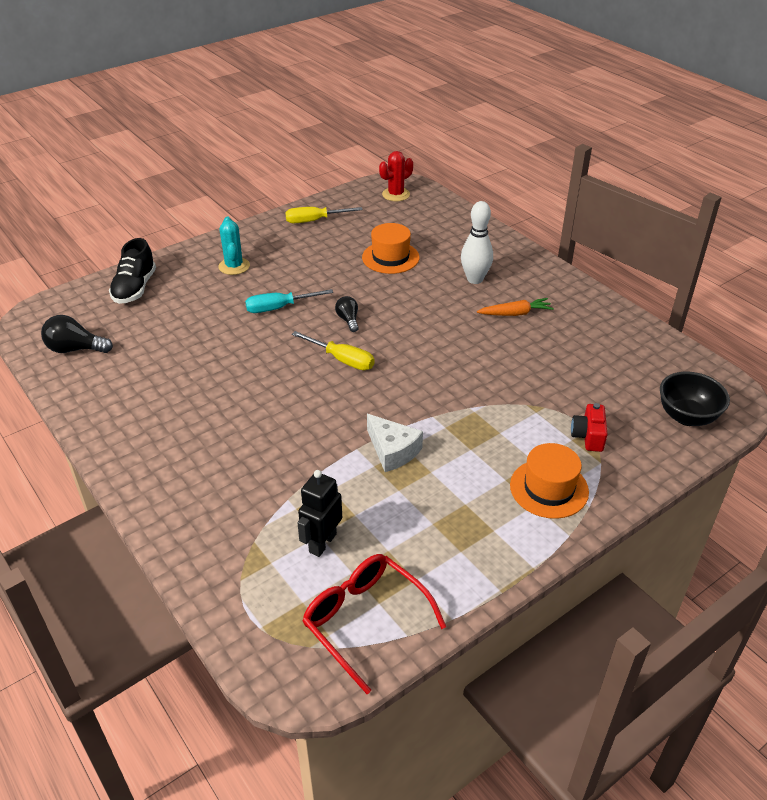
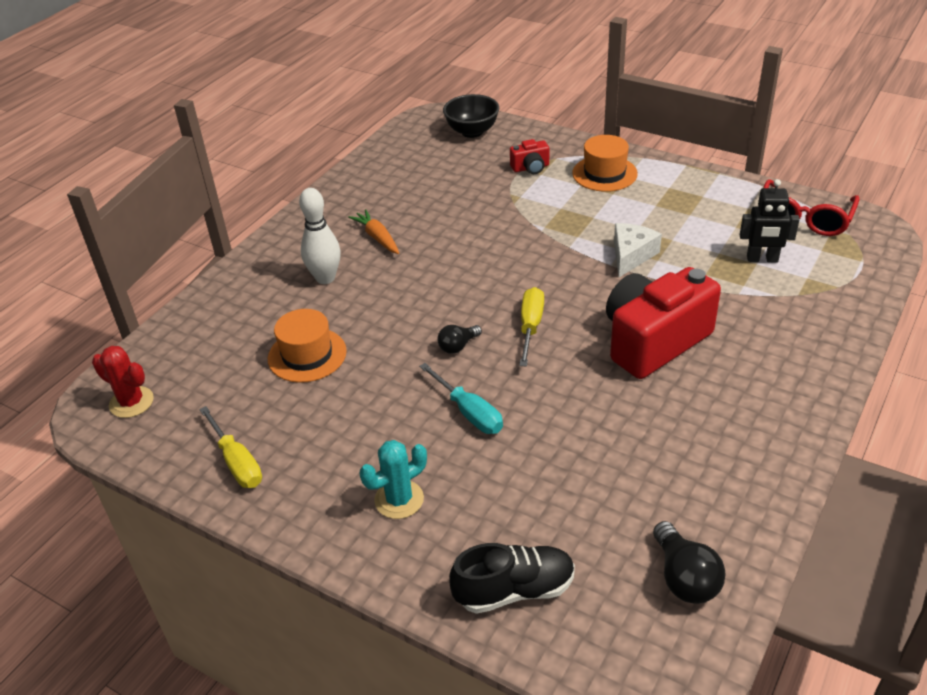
camera: 110 degrees left, 0 degrees up
(272, 418) = (654, 341): none -> red camera

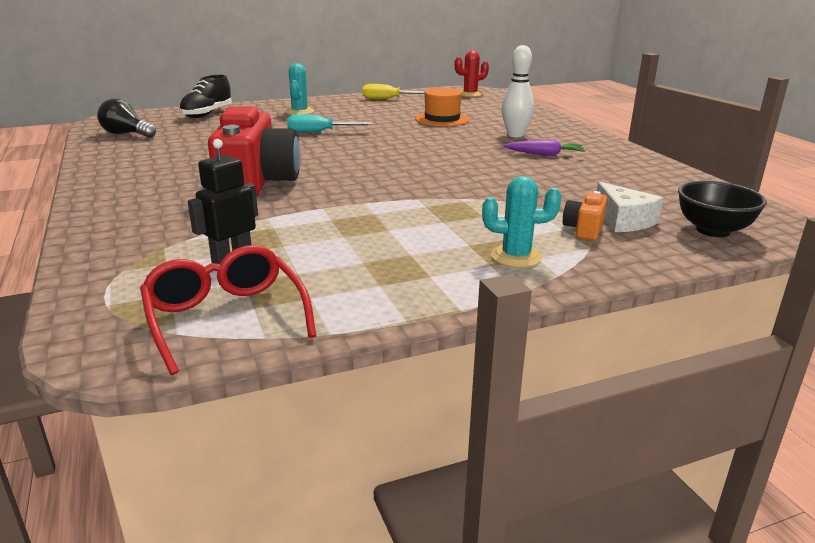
camera: 125 degrees right, 15 degrees down
(377, 238) = (544, 154): orange carrot -> purple carrot
(458, 346) = (376, 143): black light bulb -> none
(530, 168) = (584, 229): red camera -> orange camera
(530, 326) = (353, 161): yellow screwdriver -> none
(604, 173) = (516, 256): orange hat -> turquoise cactus
(631, 255) = (358, 213): white cheese -> white cheese (623, 220)

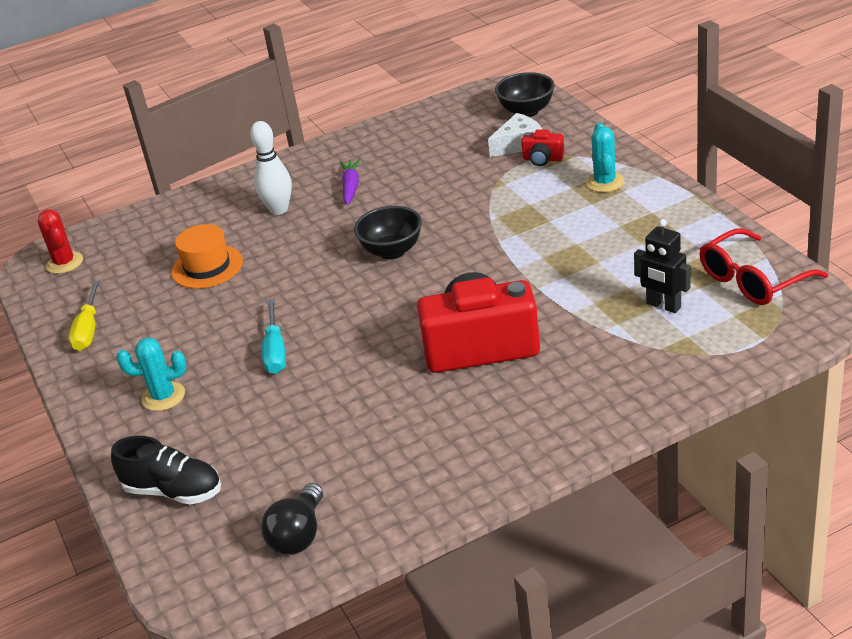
camera: 90 degrees left, 10 degrees up
(427, 163) = (392, 251): none -> black bowl
(584, 229) = (542, 159): orange camera -> red camera

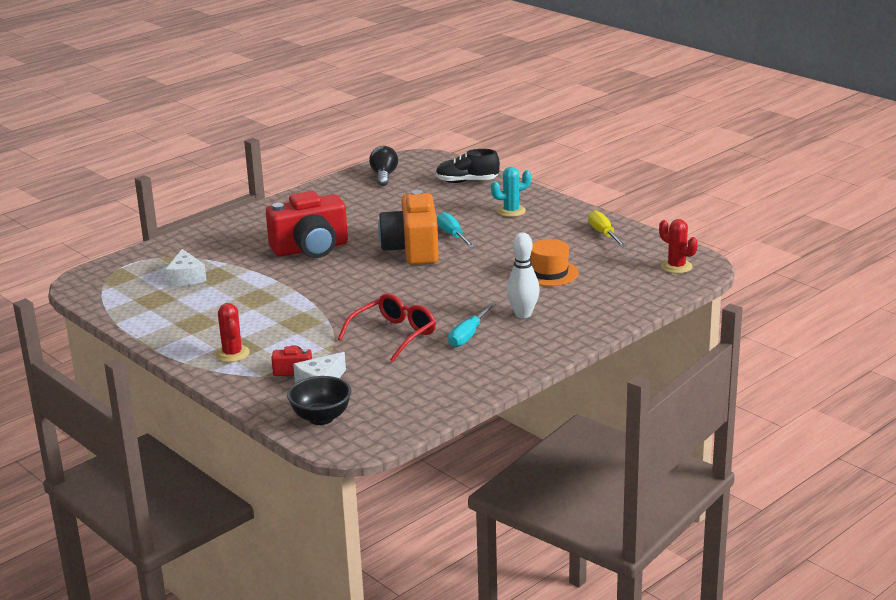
camera: 160 degrees right, 10 degrees down
(343, 328) = (412, 249): none -> orange camera
(350, 187) = (468, 335): purple carrot -> turquoise screwdriver
(392, 251) = (401, 293): black bowl -> none
(605, 182) = (232, 354): turquoise cactus -> red cactus
(663, 306) = (186, 277): black robot -> white cheese
(753, 279) = (119, 296): red glasses -> red glasses (394, 335)

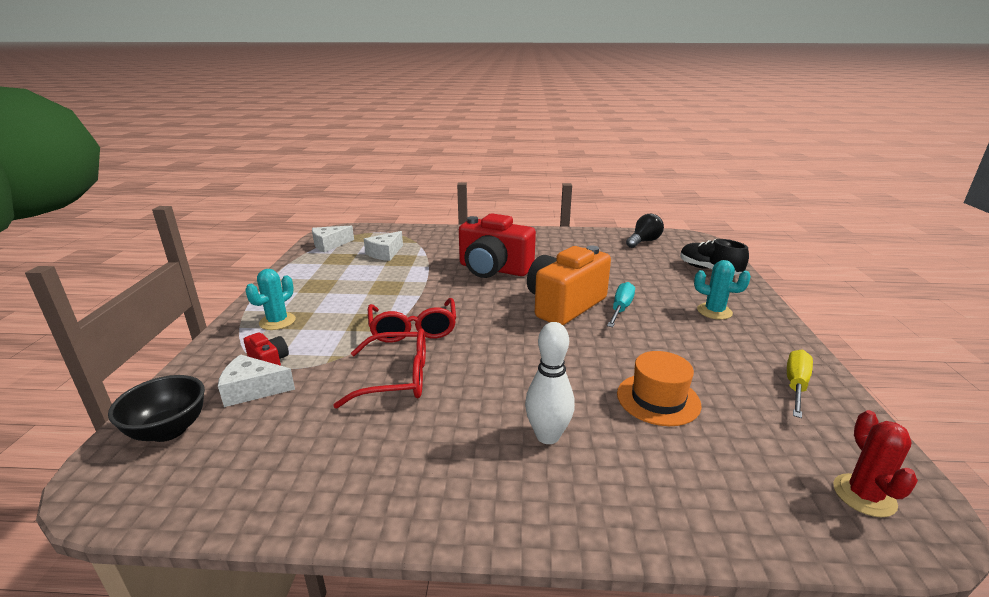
camera: 45 degrees right, 0 degrees up
(110, 294) = (329, 245): none -> white cheese
(232, 354) = (277, 321): red cactus -> turquoise cactus
(343, 310) = (413, 329): none -> red glasses
(468, 335) = (450, 425): turquoise screwdriver -> none

